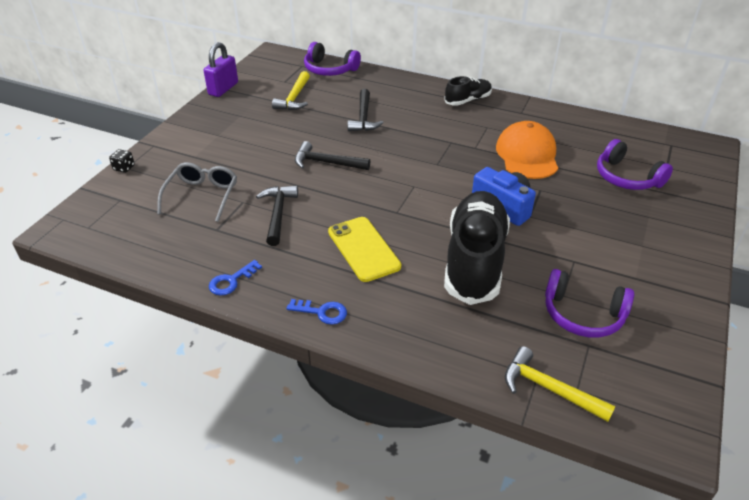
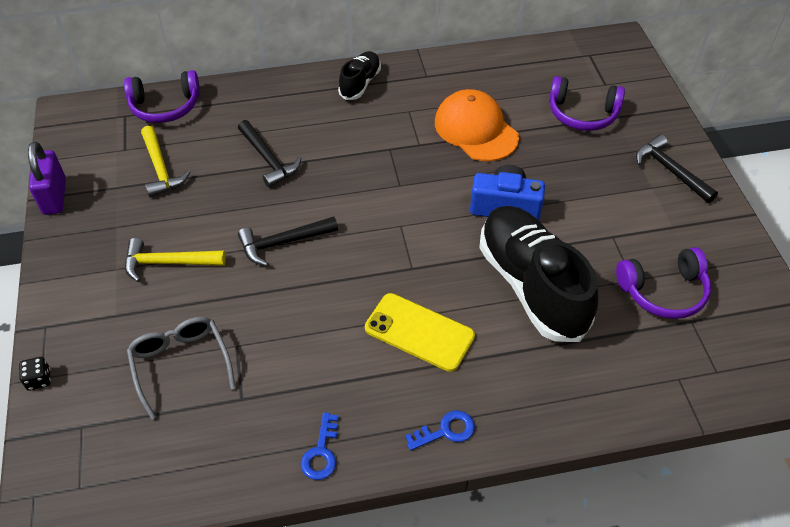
camera: 35 degrees left, 10 degrees up
(278, 214) = (291, 339): black hammer -> black hammer (670, 170)
(548, 388) = (696, 385): yellow hammer -> yellow hammer (168, 263)

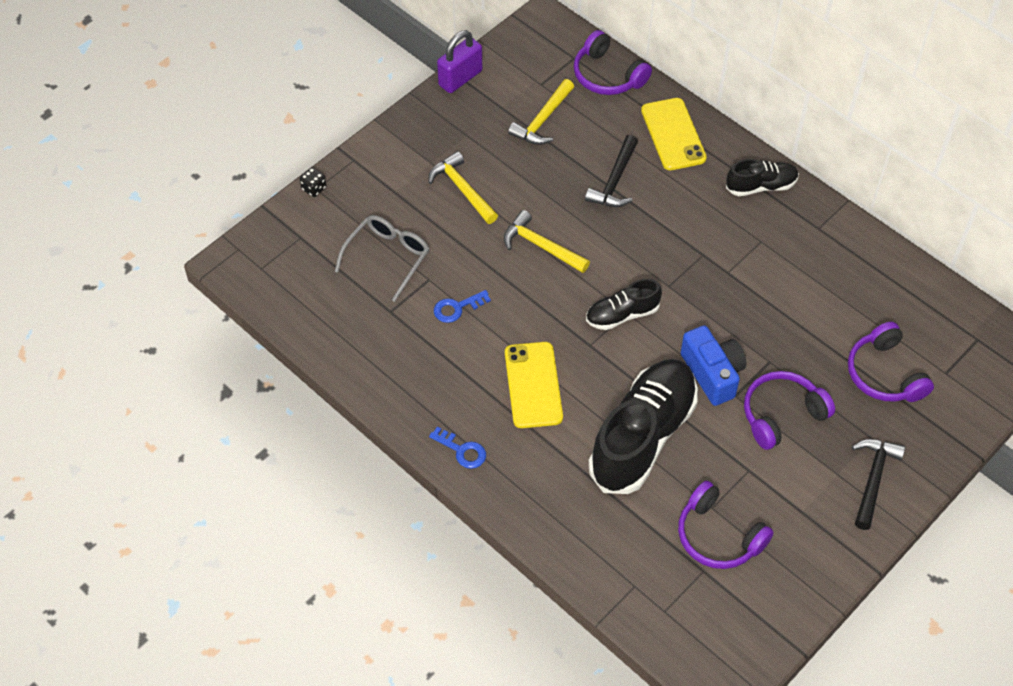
camera: 55 degrees right, 5 degrees up
(263, 102) = (673, 134): none -> yellow phone
(283, 243) = (541, 246): black hammer -> yellow hammer
(321, 452) = (386, 385): blue key -> blue key (457, 308)
(401, 229) = (622, 314): none -> black shoe
(476, 129) = (785, 303): orange cap -> none
(575, 188) = (782, 415): none -> purple headphones

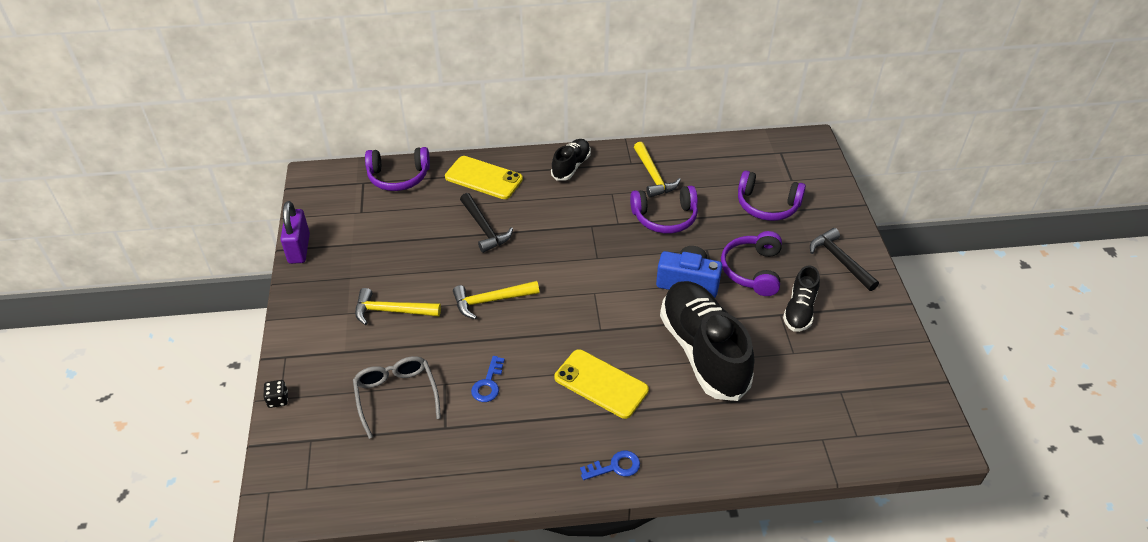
camera: 50 degrees left, 10 degrees down
(542, 120) = (391, 231): yellow hammer -> yellow hammer (653, 176)
(622, 314) = (594, 296): black shoe -> black shoe (799, 310)
(718, 536) = (819, 364): purple headphones -> purple headphones (665, 217)

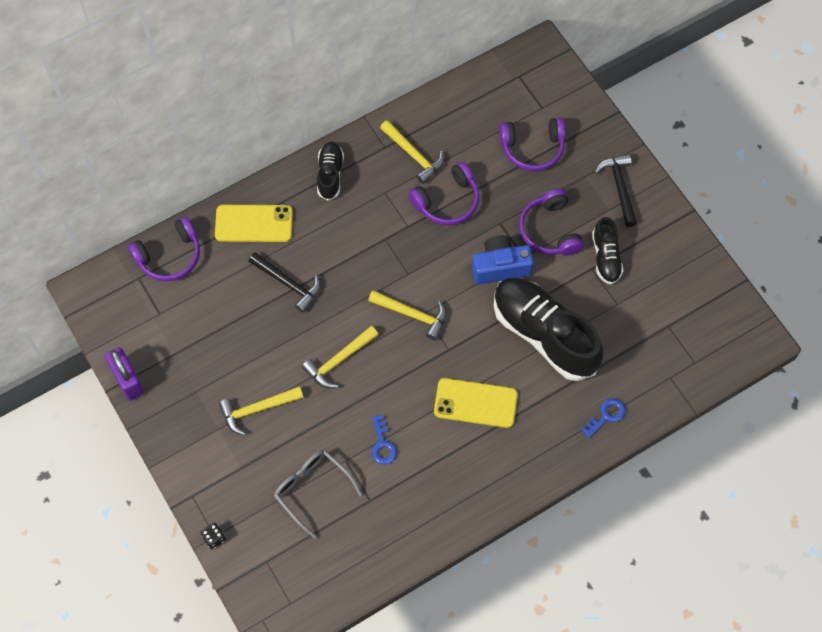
camera: 25 degrees left, 20 degrees up
(582, 290) = (413, 315): none -> yellow hammer
(615, 467) = (523, 474): blue key -> blue key (606, 416)
(840, 260) = (619, 187): black hammer -> black hammer turned 45 degrees clockwise

